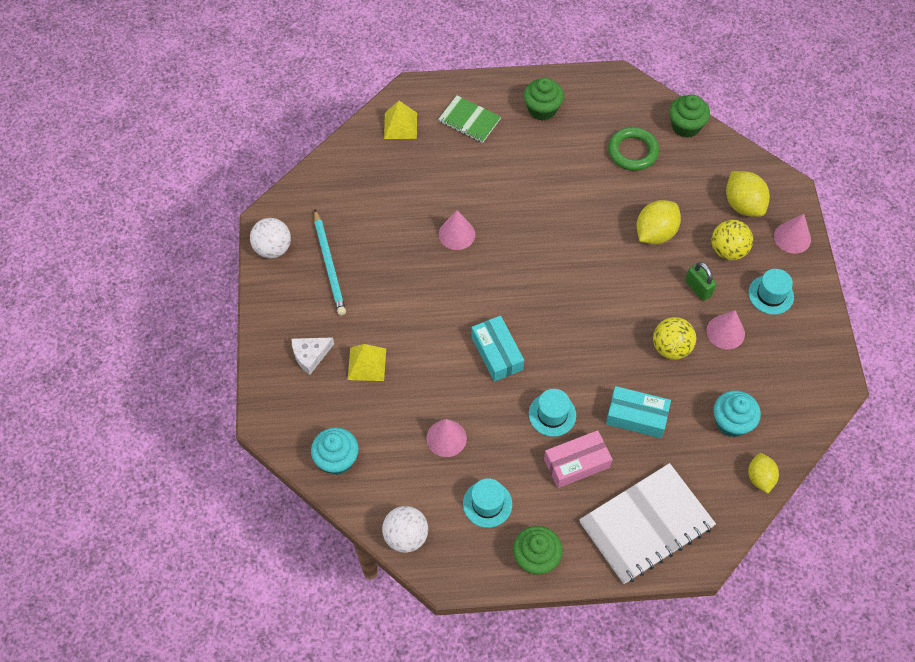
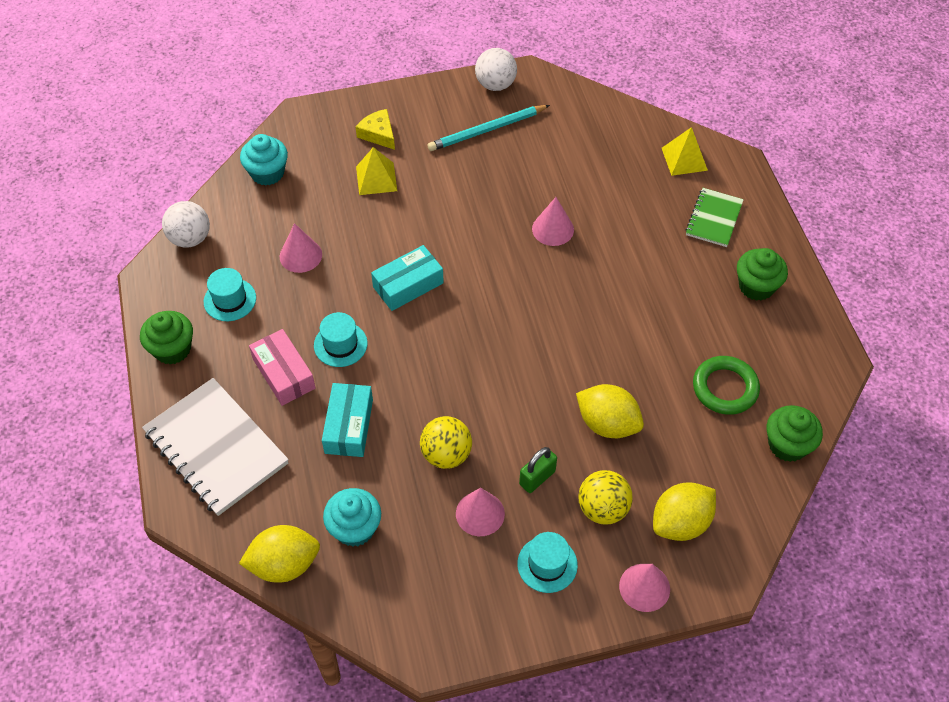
camera: 80 degrees right, 5 degrees down
(310, 355) = (378, 134): white cheese -> yellow cheese
(760, 478) = (284, 564): yellow lemon -> yellow lemon, size x1.54

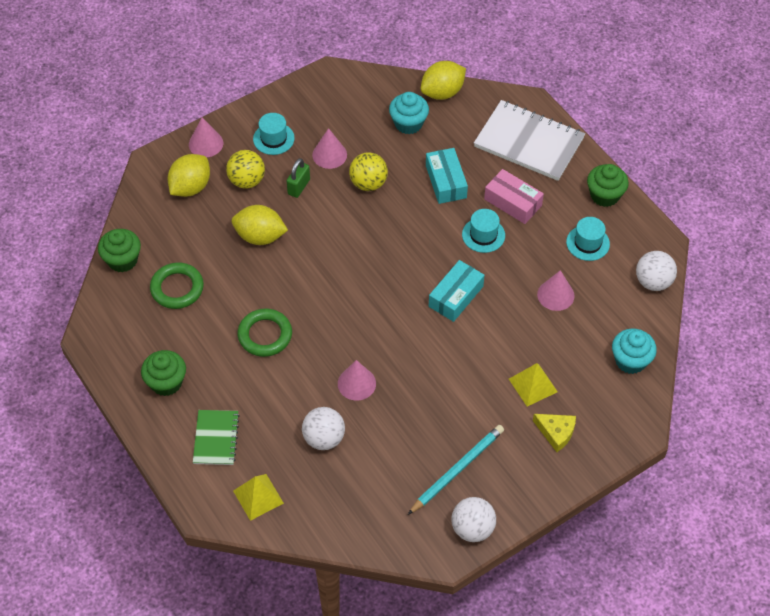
camera: 160 degrees right, 0 degrees up
(604, 189) = (324, 438): none -> white ball
(635, 305) = (265, 335): none -> green ring

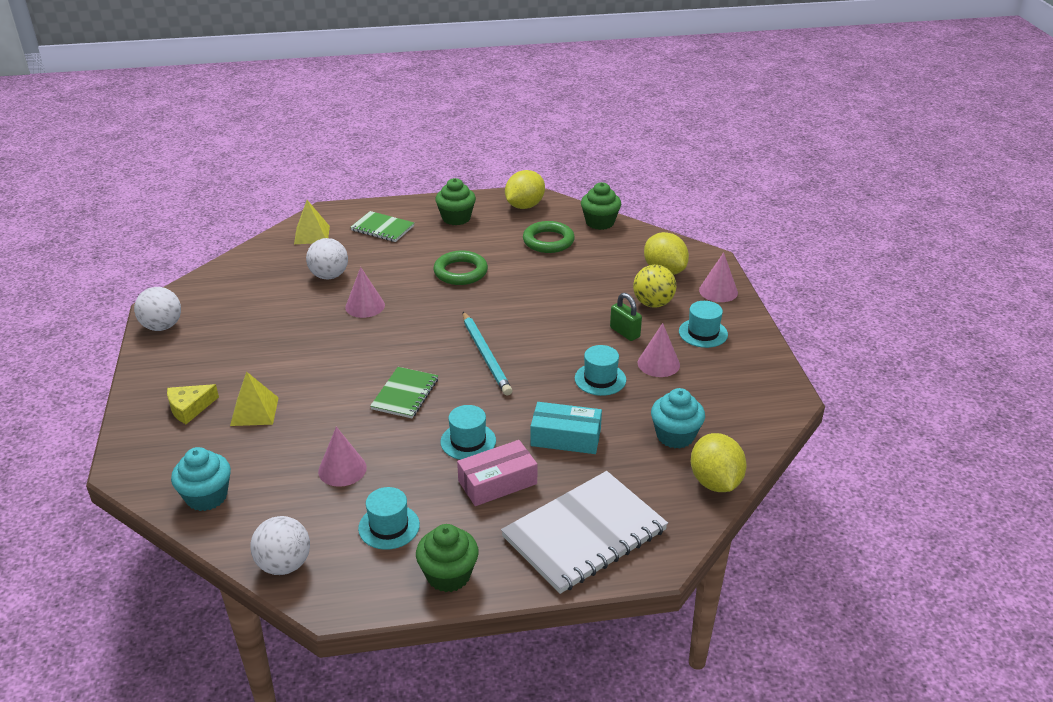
camera: 115 degrees right, 20 degrees down
(260, 236) = (575, 295): yellow lemon -> yellow lemon (524, 206)
(368, 183) = (600, 379): yellow ball -> turquoise hat
(455, 296) = (405, 394): turquoise box -> green notebook
(457, 469) = (223, 335): turquoise pencil -> turquoise pencil (486, 355)

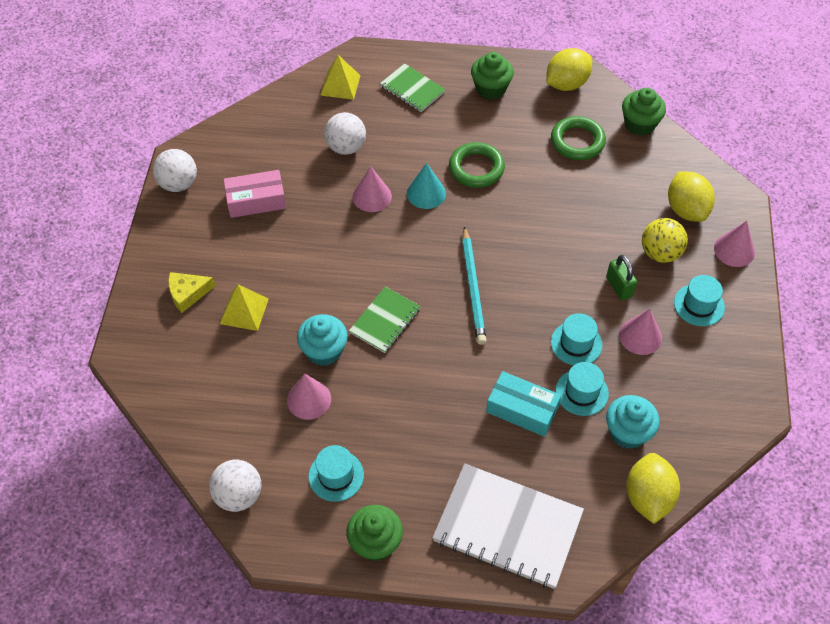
camera: 15 degrees right, 20 degrees up
(206, 496) = (186, 403): turquoise cupcake -> turquoise cupcake (324, 351)
(417, 296) = (426, 193): none -> turquoise cone
(468, 441) = (429, 393): turquoise hat -> turquoise hat (581, 392)
(497, 482) = (444, 448): pink box -> pink box (256, 200)
(584, 534) = (507, 527): white notebook -> white notebook turned 45 degrees clockwise

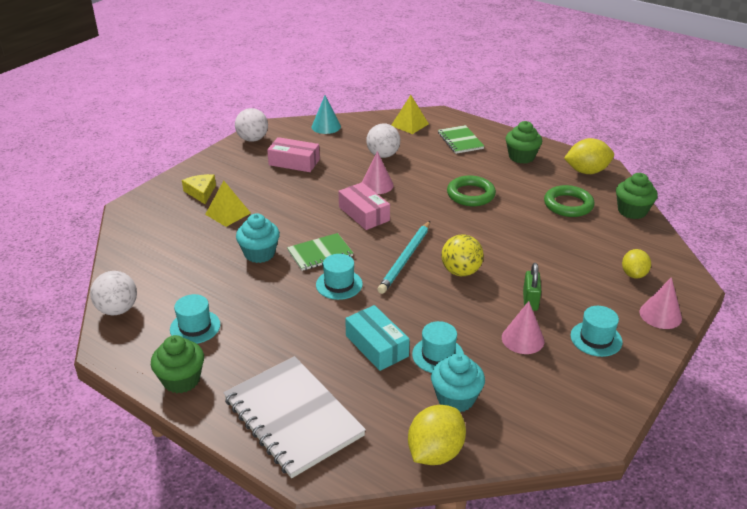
camera: 30 degrees right, 20 degrees down
(187, 294) = (201, 192): yellow cheese -> yellow cheese turned 60 degrees clockwise
(309, 399) = (221, 276): pink cone -> none
(388, 245) = (364, 214): none -> pink box
(426, 193) = (419, 196): turquoise cone -> turquoise cone (326, 126)
(576, 343) = (461, 322): turquoise hat -> turquoise hat (339, 284)
(660, 253) = (586, 293): yellow ball -> yellow ball (461, 271)
(686, 210) = (633, 274): yellow lemon -> yellow lemon, size x0.65

